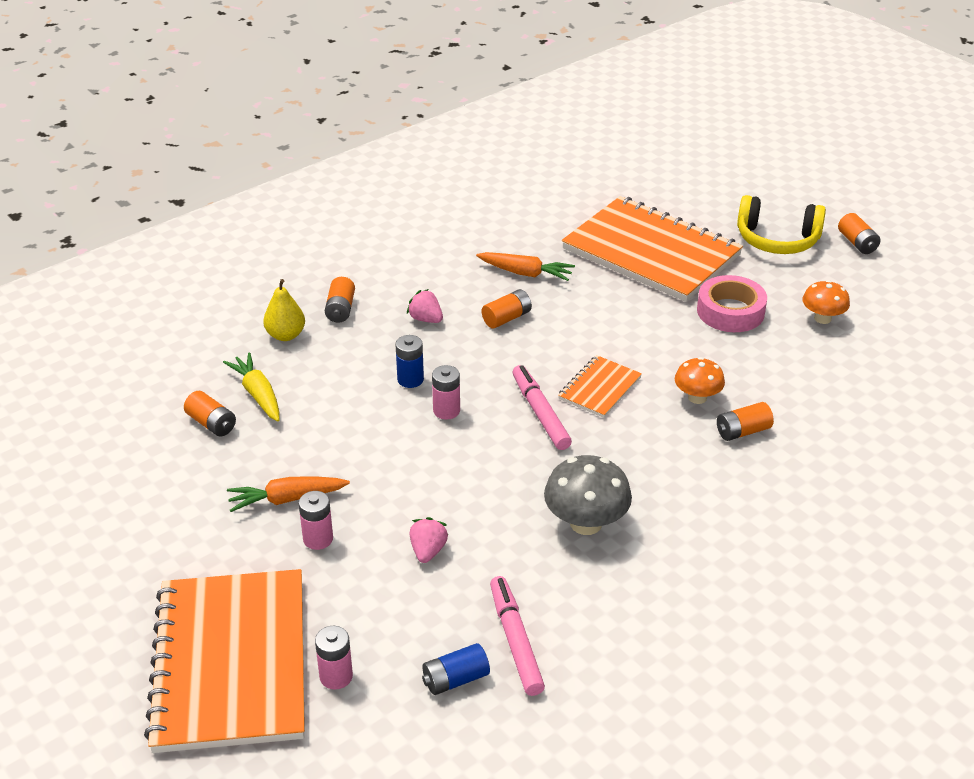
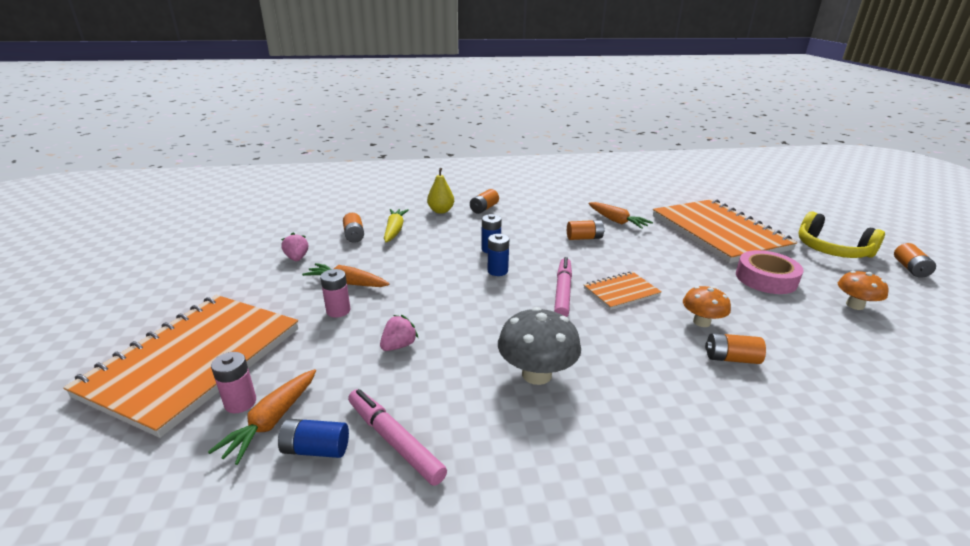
camera: 30 degrees right, 10 degrees down
(387, 677) = (272, 421): none -> orange carrot
(426, 319) = (530, 225): pink strawberry -> pink strawberry (297, 258)
(446, 411) = (497, 271): pink battery -> blue battery
(515, 641) = (394, 441): pink marker -> pink marker turned 60 degrees counterclockwise

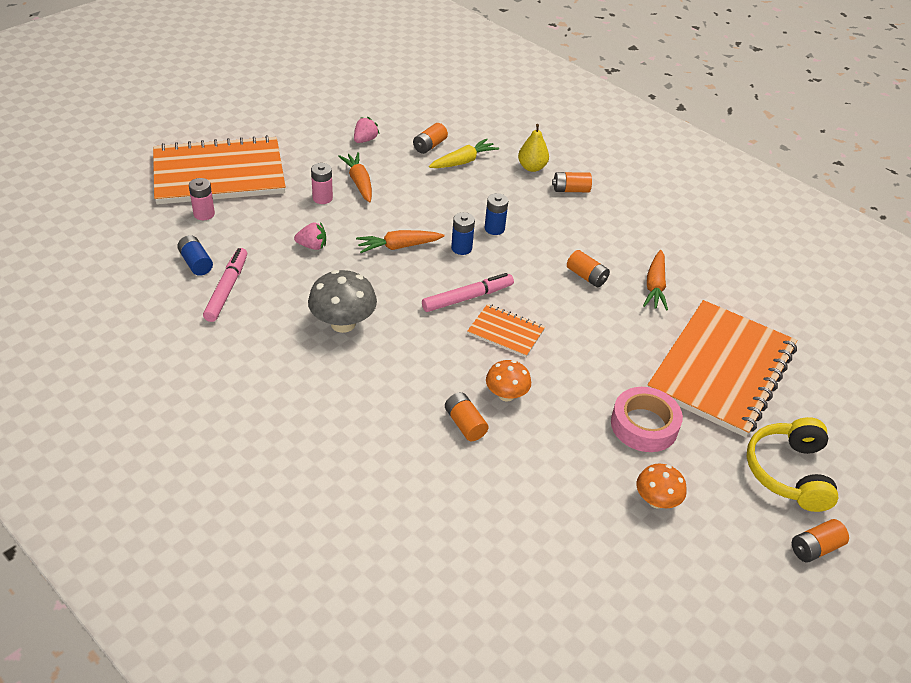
camera: 50 degrees right, 15 degrees up
(272, 421) = (201, 234): orange carrot -> orange carrot (398, 246)

